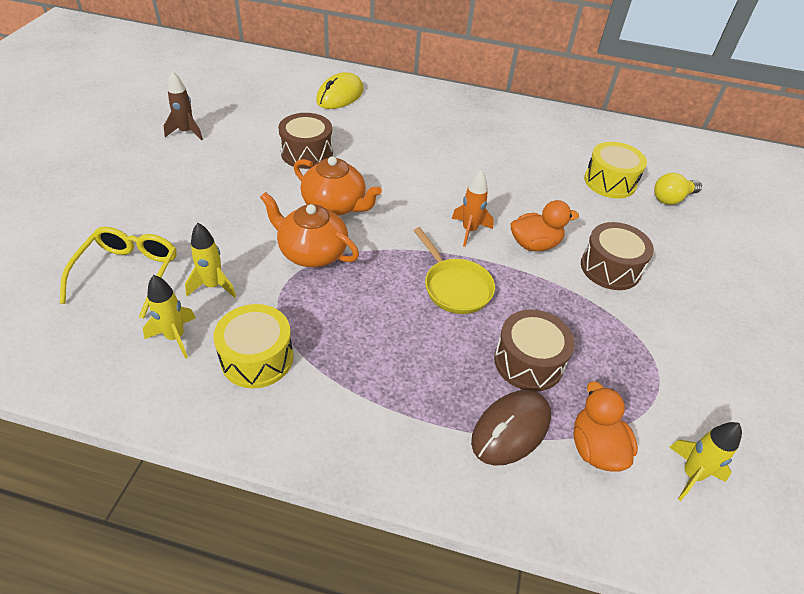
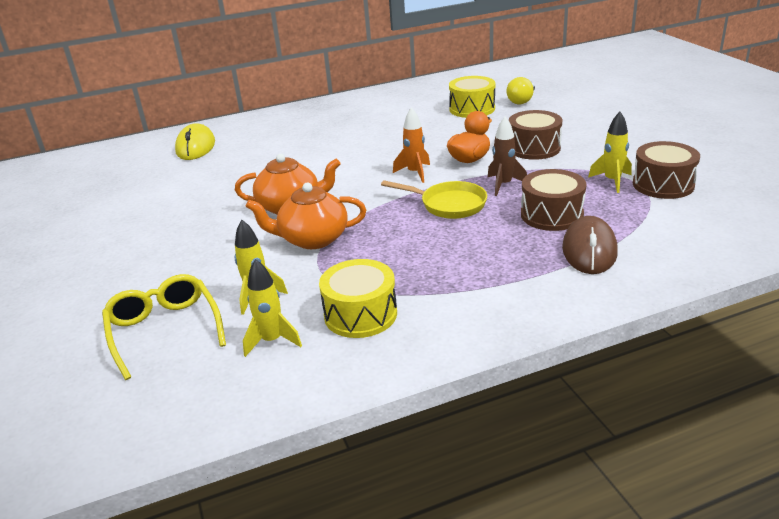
camera: 30 degrees left, 15 degrees down
(186, 132) = (80, 225): brown rocket -> brown rocket (503, 185)
(307, 153) = (218, 189): brown drum -> brown drum (663, 184)
(595, 448) = (648, 230): orange duck -> none
(691, 475) = (712, 213): yellow rocket -> yellow rocket (612, 181)

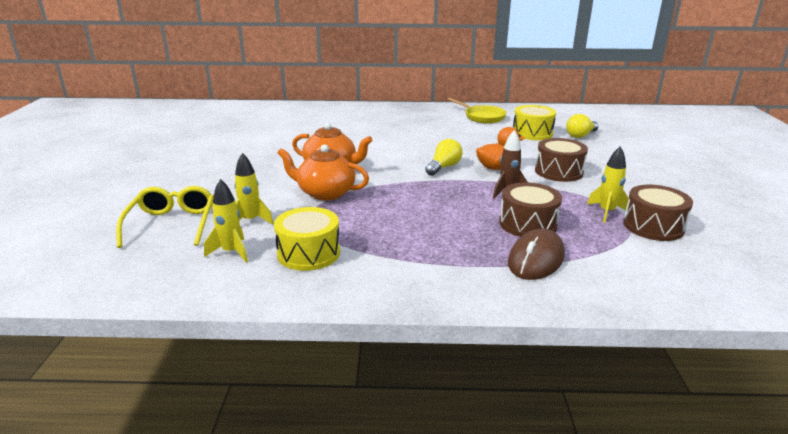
camera: 20 degrees right, 5 degrees down
(195, 147) = (305, 116): yellow mouse -> none
(415, 173) = (443, 167): orange rocket -> yellow light bulb
(449, 205) = (449, 195): yellow pan -> yellow pan (482, 117)

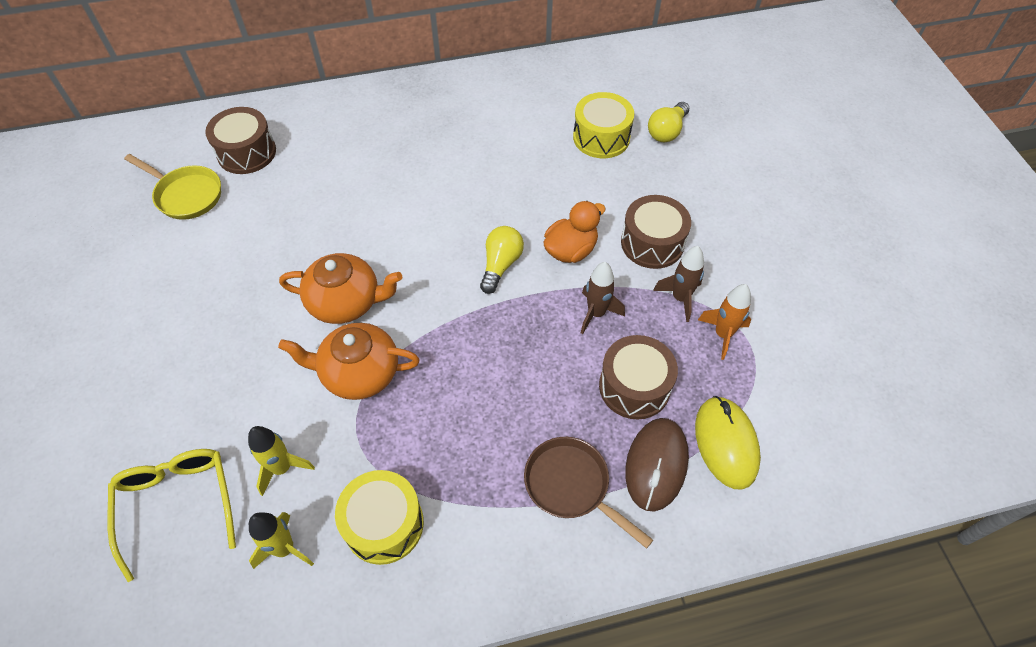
camera: 15 degrees left, 30 degrees up
(462, 258) = (571, 486): none -> brown pan
(482, 117) = (522, 101): yellow pan -> yellow pan (186, 195)
(575, 194) = (680, 298): none -> brown rocket
(599, 258) = (726, 443): none -> yellow mouse
(606, 212) = (722, 334): yellow rocket -> orange rocket
(653, 226) = (779, 355): brown drum -> brown drum (246, 152)

